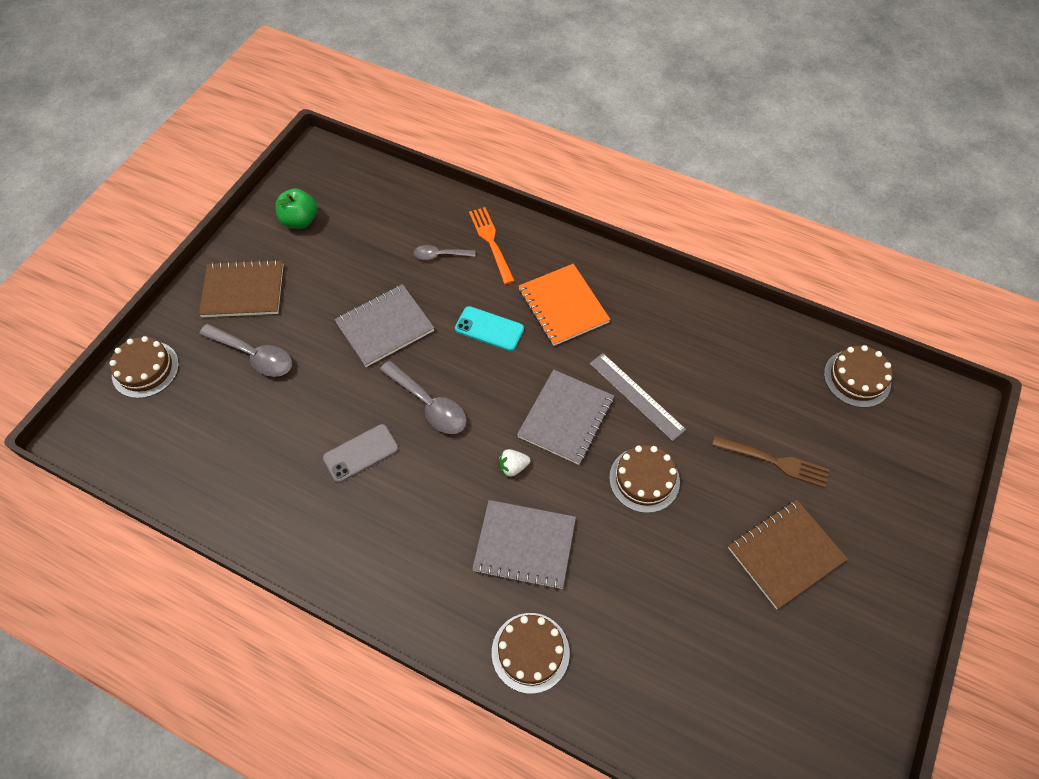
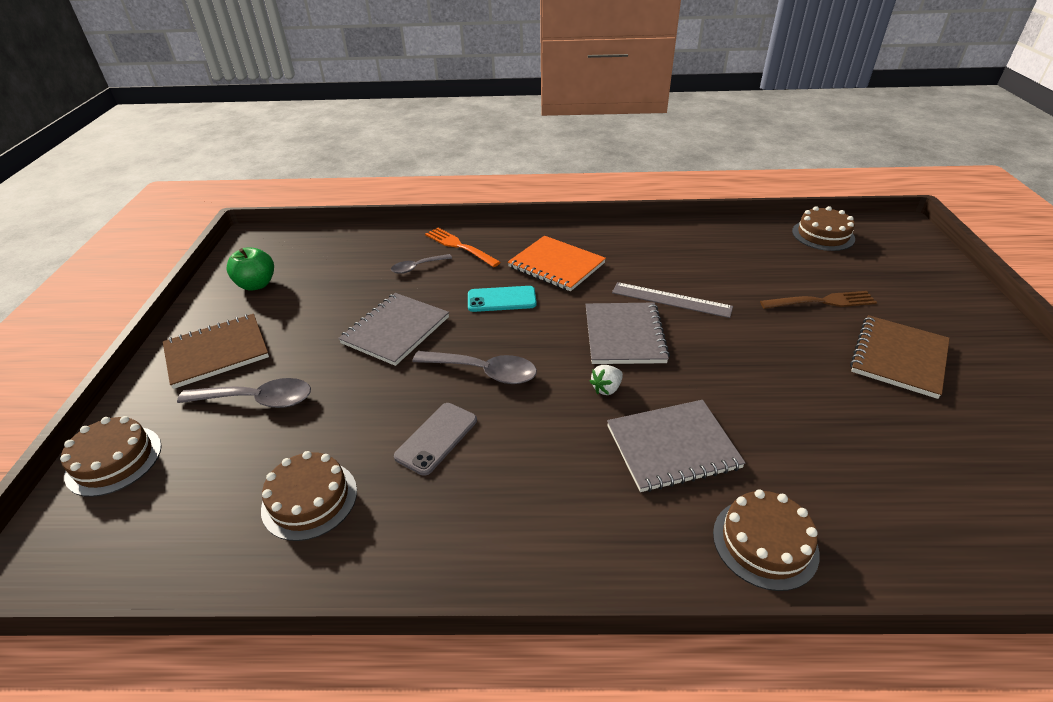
camera: 25 degrees left, 20 degrees down
(644, 479) = (733, 352): brown cake -> brown cake (309, 499)

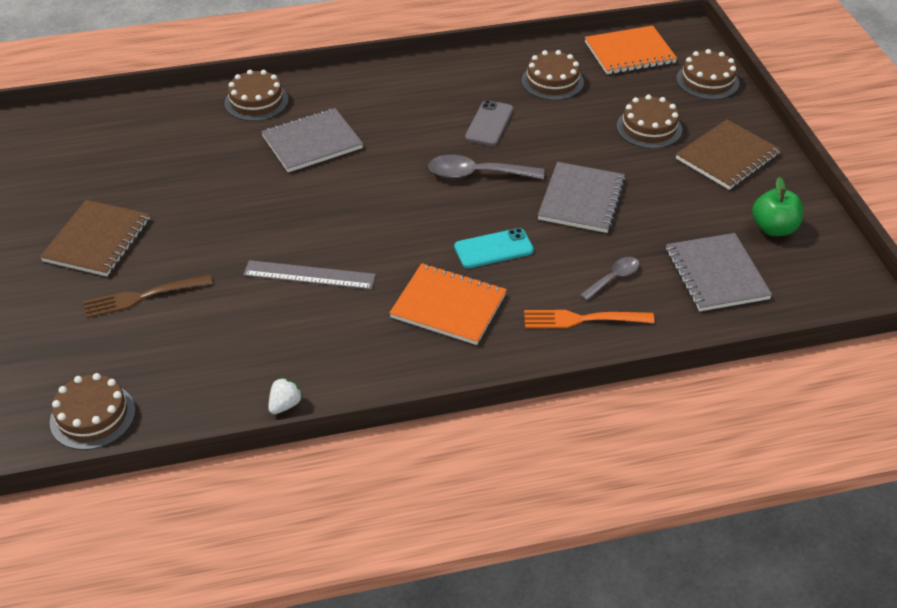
camera: 165 degrees right, 5 degrees up
(152, 540) = (629, 52): none -> orange notebook
(257, 400) = (649, 128): grey spoon -> brown cake
(459, 246) = (582, 319): orange fork -> orange fork turned 150 degrees clockwise
(606, 388) = (367, 175): white strawberry -> white strawberry (285, 405)
(624, 335) = (357, 226): grey notebook -> grey notebook (716, 274)

